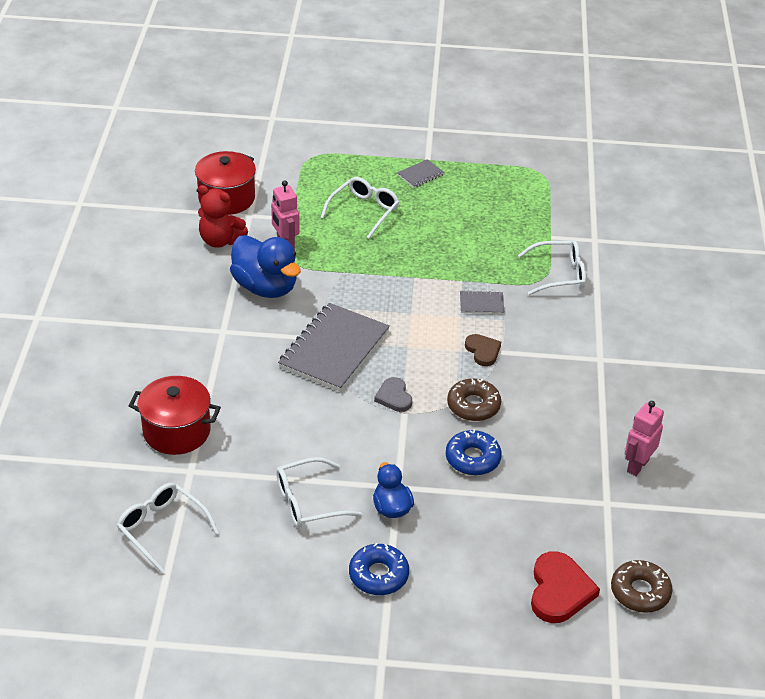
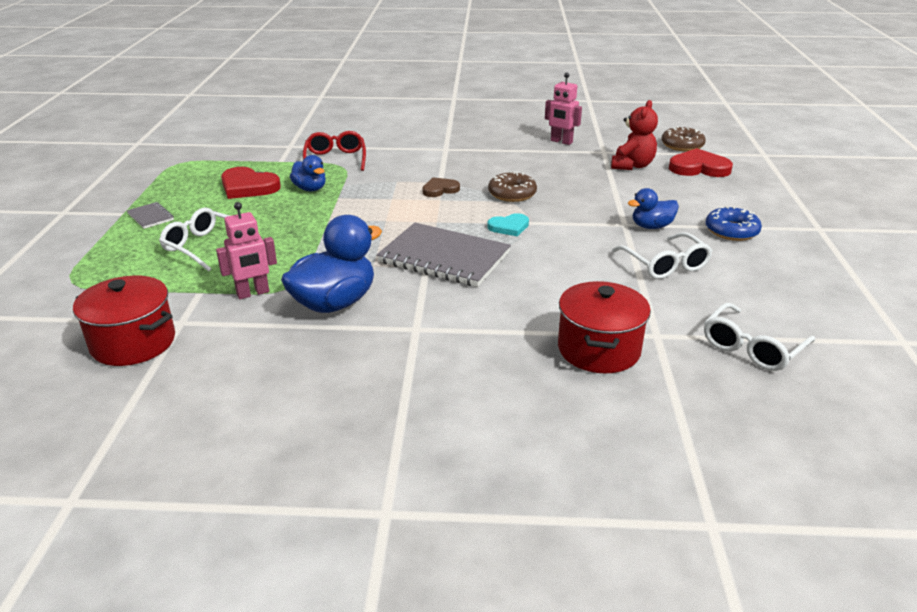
camera: 90 degrees left, 10 degrees down
(220, 240) = (229, 342): red teddy bear -> red teddy bear (632, 166)
(394, 397) = (509, 227): grey heart -> turquoise heart
(472, 458) = (577, 194): blue donut -> none
(481, 261) = (310, 189): none -> blue duck
(481, 304) = (374, 189): grey notebook -> none
(485, 222) = (248, 187): none -> red heart
(559, 274) = (335, 159): white glasses -> red glasses

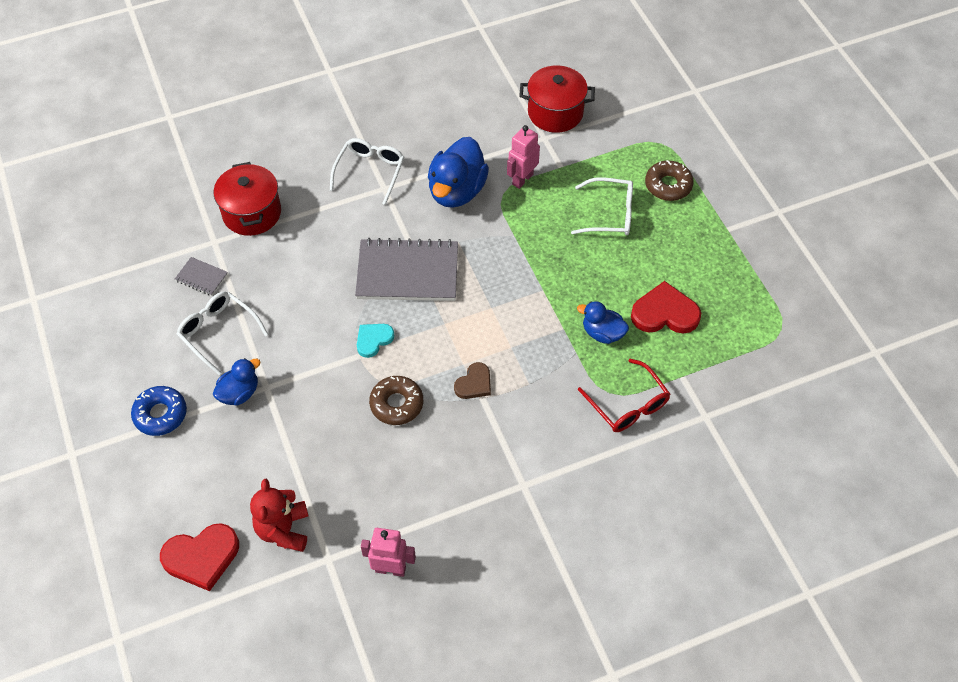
camera: 155 degrees right, 25 degrees up
(150, 217) = (698, 233): grey notebook -> grey notebook (201, 277)
(682, 145) = (229, 625): brown donut -> brown donut (668, 185)
(752, 347) = (145, 253): white glasses -> white glasses (370, 172)

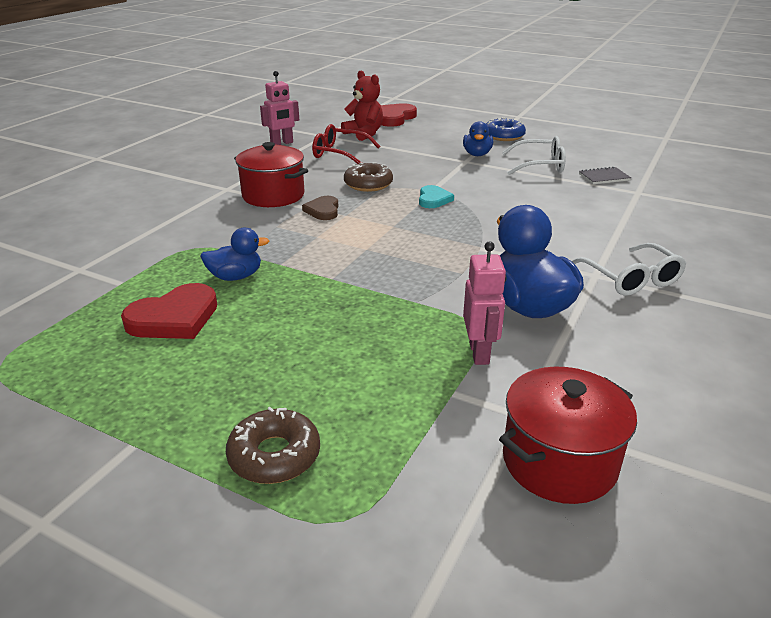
camera: 140 degrees right, 25 degrees down
(252, 213) = (652, 214): red pot -> red pot (273, 195)
(407, 272) = (471, 237): grey notebook -> none
(610, 214) = (328, 374): white glasses -> none
(628, 405) = (169, 248): red glasses -> red glasses (339, 153)

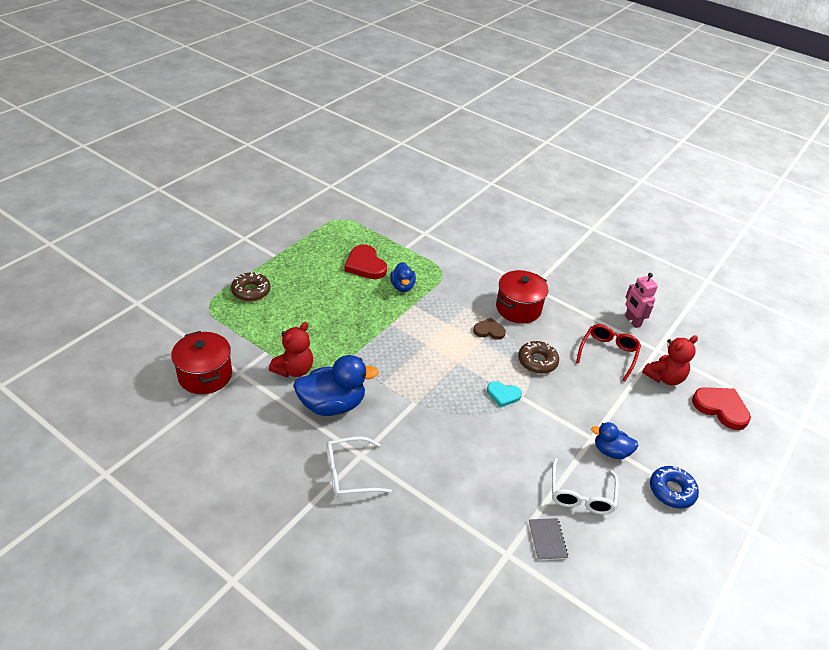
camera: 95 degrees right, 10 degrees up
(479, 353) = (294, 370): pink robot -> red teddy bear

